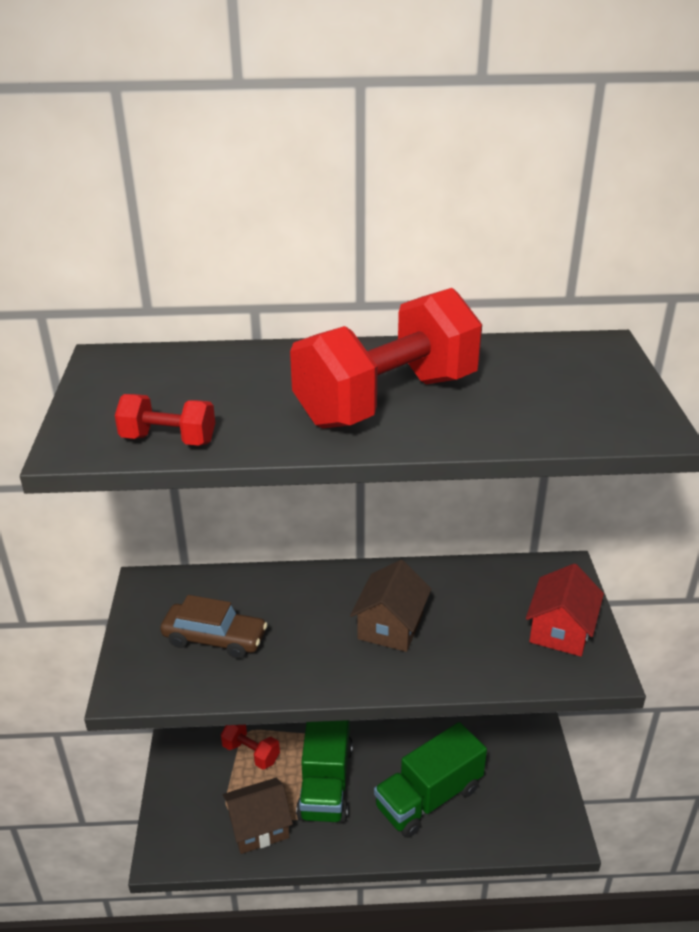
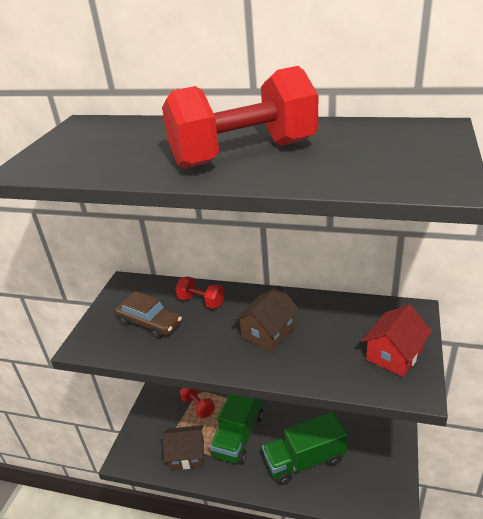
camera: 20 degrees right, 0 degrees up
(168, 440) = (78, 169): red dumbbell -> red dumbbell (201, 301)

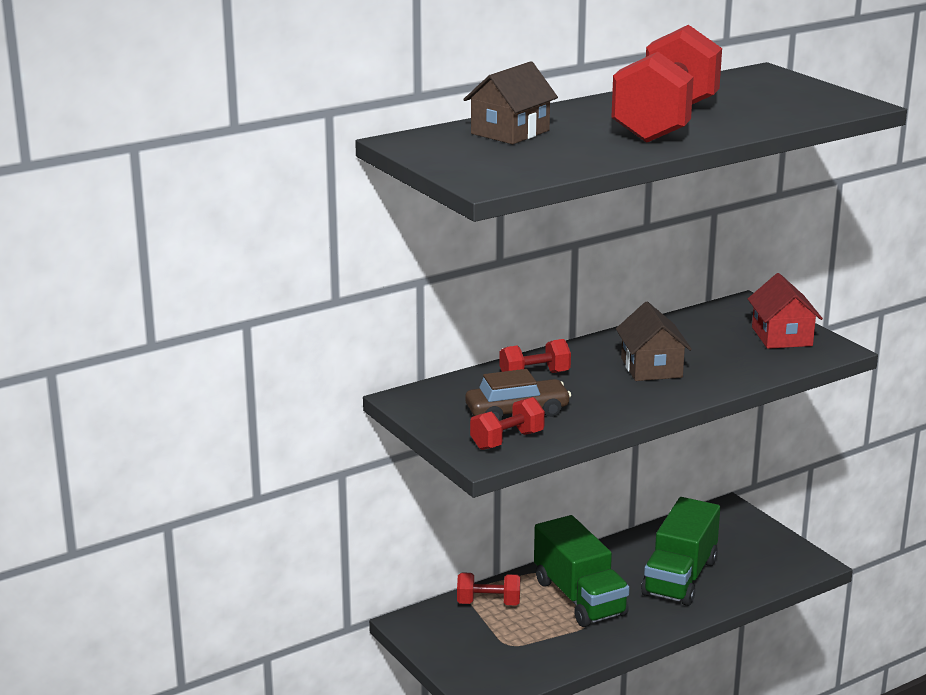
camera: 50 degrees left, 10 degrees down
(110, 341) = (507, 440): none -> red dumbbell
(187, 455) = (551, 645): brown house -> brown house (510, 132)

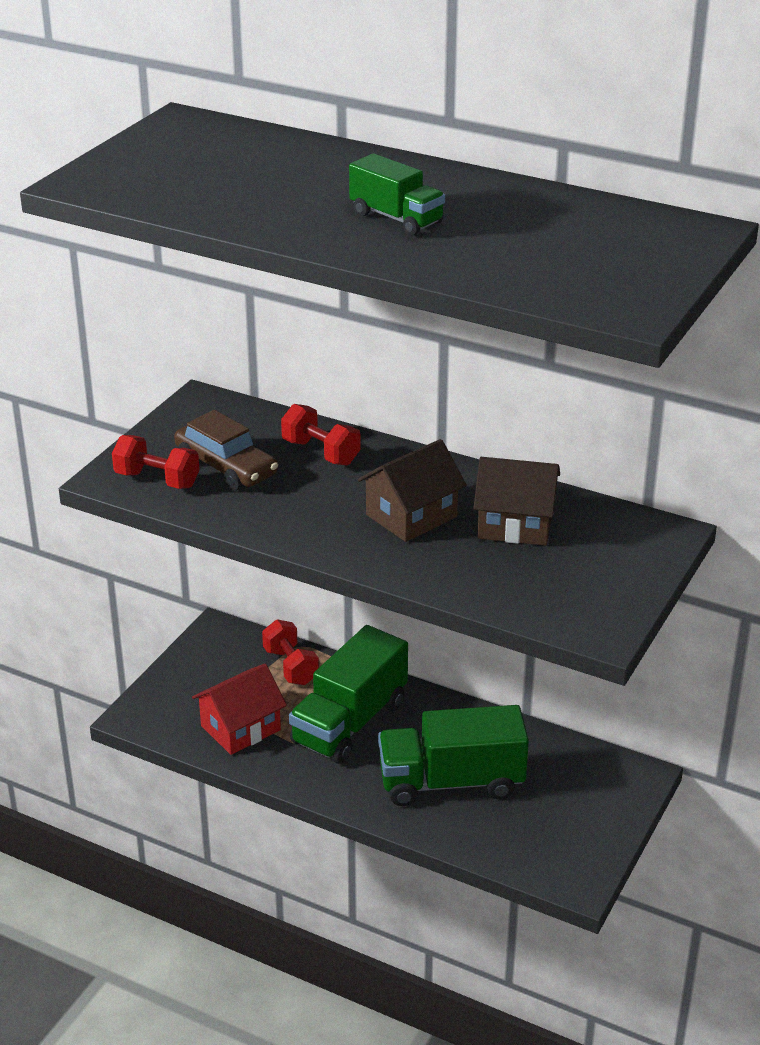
camera: 60 degrees right, 10 degrees up
(510, 132) = (267, 155): brown house -> brown house (515, 524)
(665, 123) = (396, 218): red dumbbell -> green truck
(782, 336) = (595, 582): red house -> red house (241, 728)

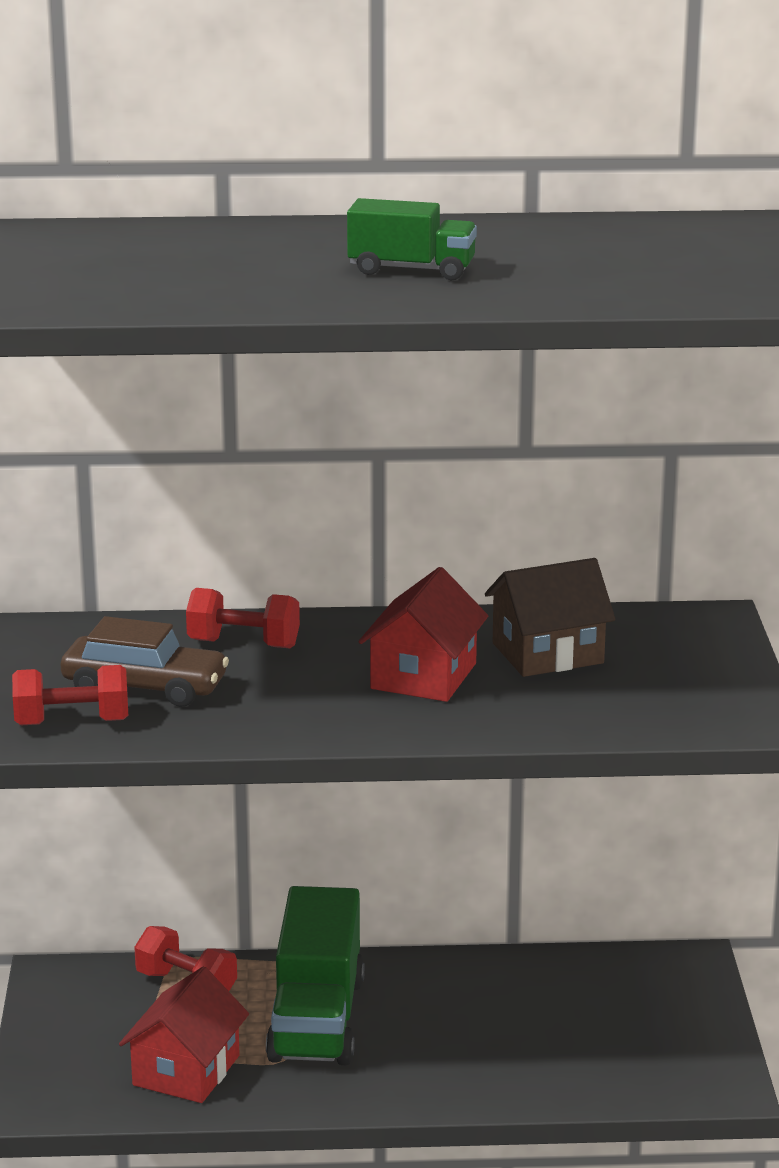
camera: 30 degrees left, 10 degrees down
(411, 516) = (423, 676): brown house -> red house
(451, 782) = (495, 1039): green truck -> none

